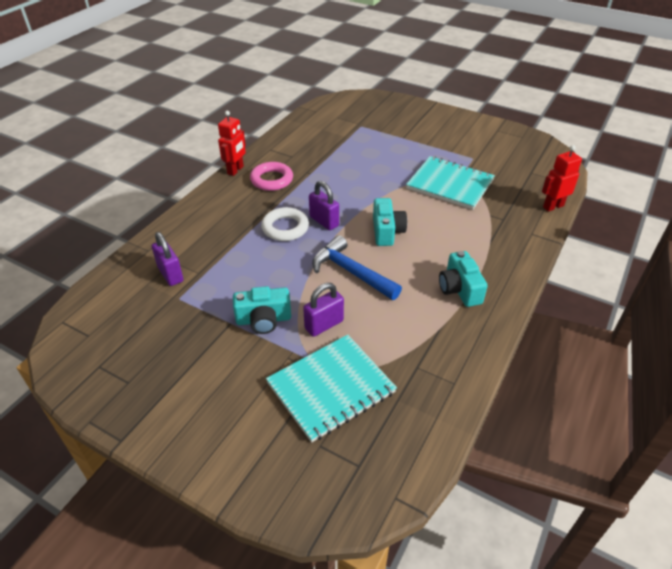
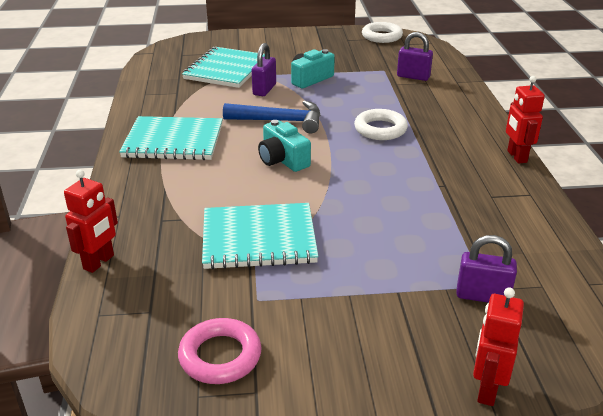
camera: 145 degrees right, 10 degrees down
(84, 366) = (381, 36): none -> white ring
(271, 180) = (464, 162): pink ring -> pink ring (220, 356)
(324, 221) = (353, 146): purple padlock -> purple padlock (482, 296)
(408, 102) = (486, 389): none -> red robot
(459, 289) = (173, 141): turquoise camera -> turquoise notebook

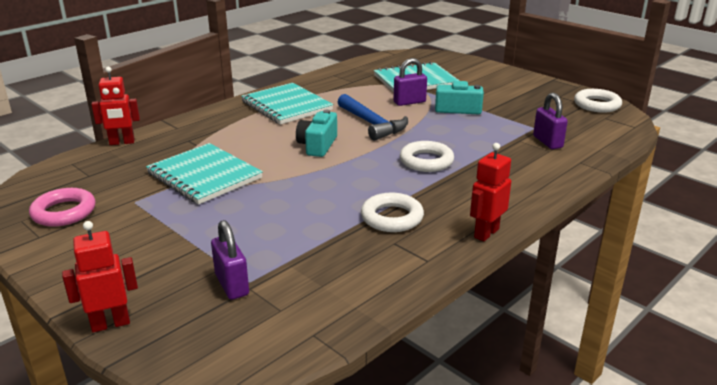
camera: 50 degrees right, 5 degrees down
(453, 181) = (392, 217): none -> white ring

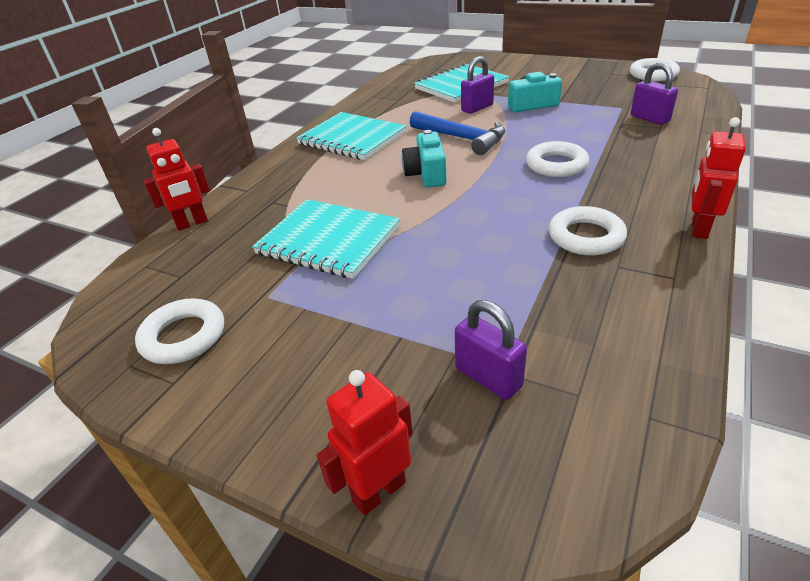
camera: 15 degrees left, 10 degrees up
(64, 212) = (183, 336): pink ring -> white ring

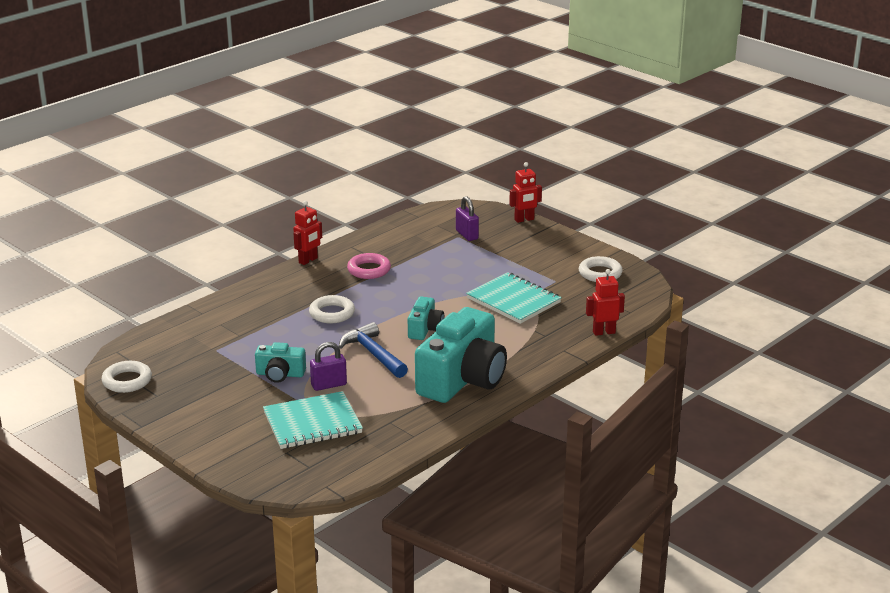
camera: 165 degrees left, 10 degrees down
(352, 138) = (462, 379): turquoise notebook -> turquoise camera
(586, 236) = (369, 270): white ring -> pink ring
(649, 118) = (215, 333): purple padlock -> none

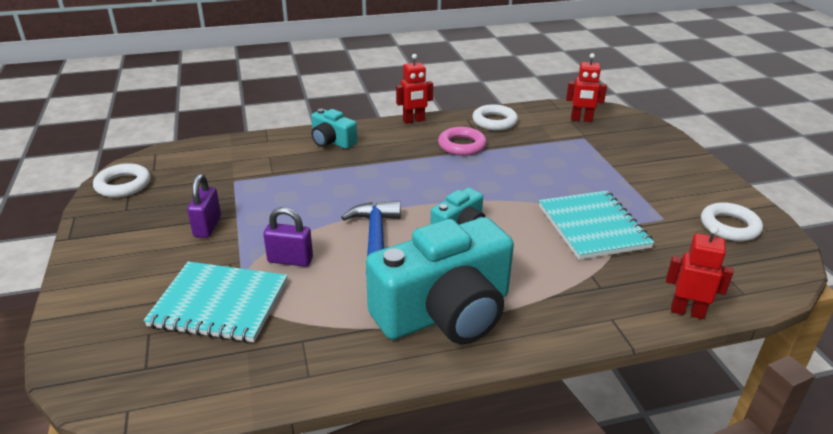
camera: 30 degrees right, 5 degrees up
(280, 374) = (258, 228): turquoise camera -> turquoise camera (332, 141)
(332, 313) = (381, 178): white ring -> white ring (494, 121)
(467, 235) = (595, 138): purple padlock -> purple padlock (207, 226)
(524, 220) = (672, 140): red robot -> red robot (581, 119)

